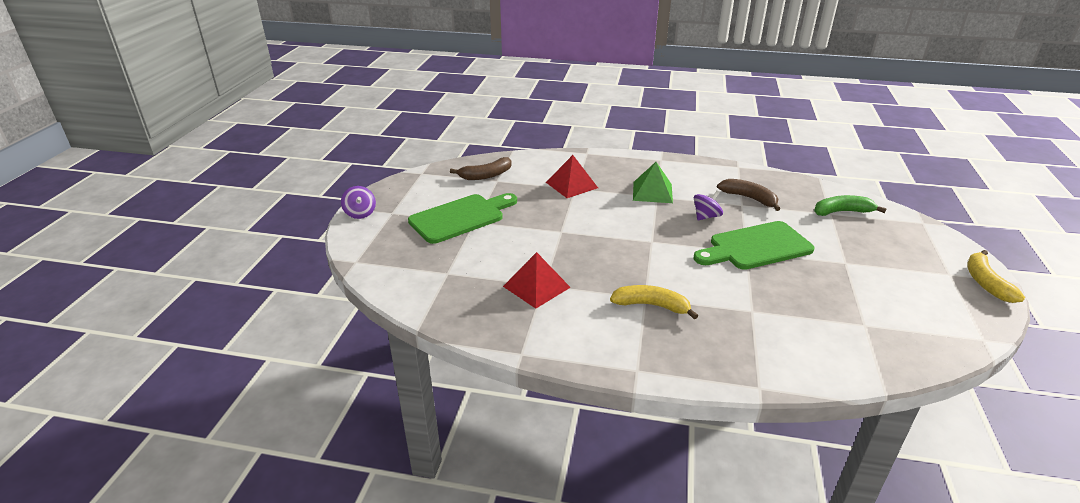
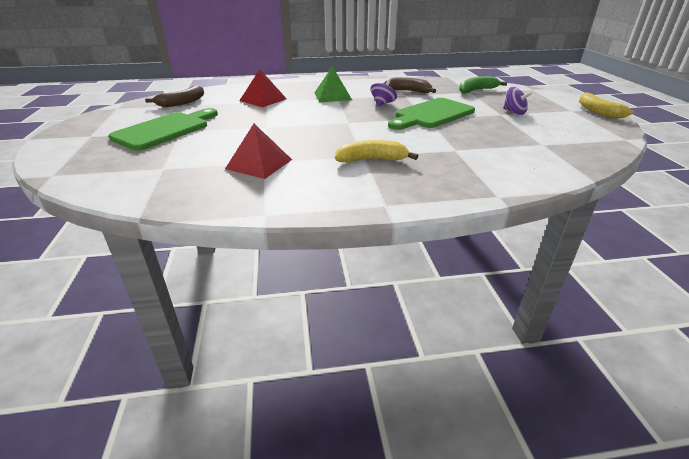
camera: 20 degrees left, 0 degrees up
(360, 213) = (53, 140): purple spinning top -> purple spinning top (514, 112)

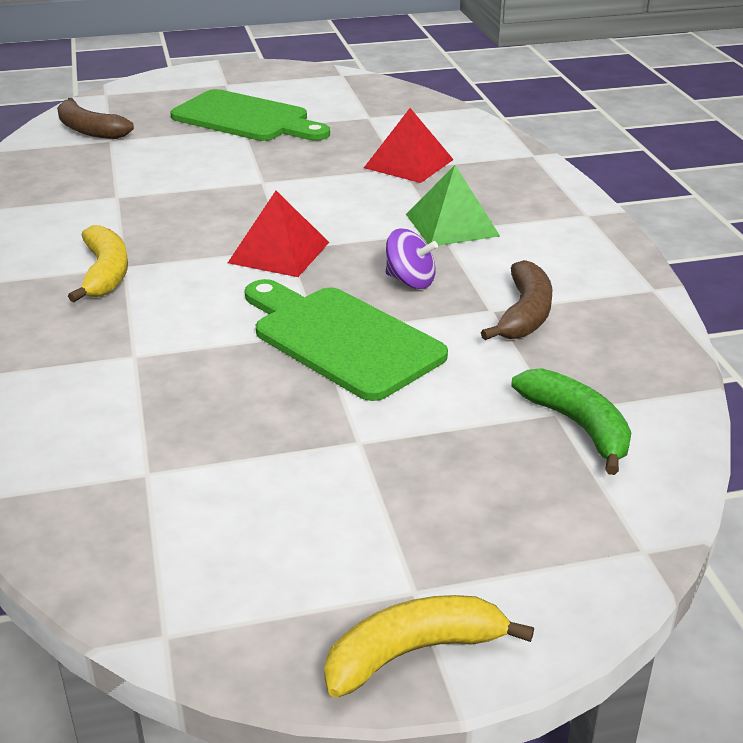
camera: 85 degrees right, 0 degrees up
(182, 102) = (376, 108): brown banana -> brown banana (89, 130)
(259, 164) = (109, 193): red pyramid -> red pyramid (279, 252)
(514, 112) = (377, 466): purple spinning top -> none

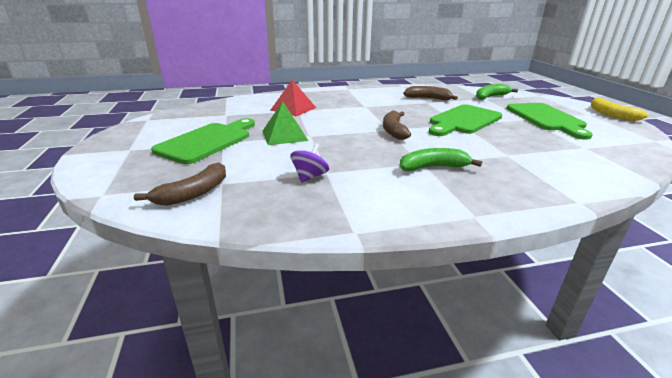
camera: 90 degrees left, 5 degrees down
(105, 273) = (433, 167): yellow banana -> green banana
(279, 252) = (394, 131): red pyramid -> brown banana
(362, 479) = (546, 118): none -> green cutting board
(410, 281) = (411, 111): purple spinning top -> purple spinning top (310, 177)
(452, 225) = (359, 104): green pyramid -> green pyramid (284, 135)

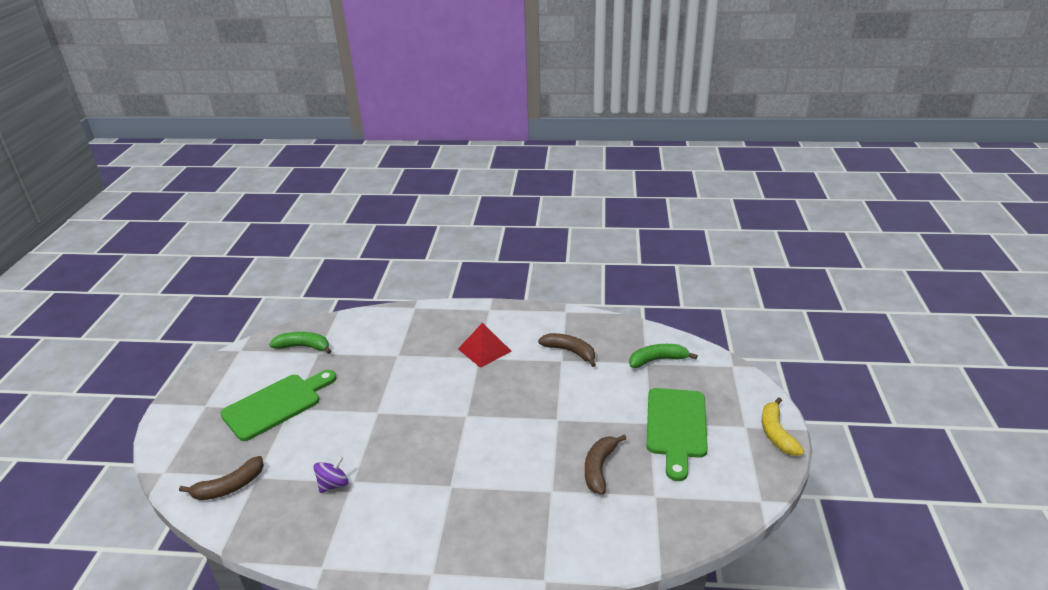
camera: 20 degrees right, 5 degrees up
(284, 135) = (353, 407): green pyramid -> none
(293, 109) = (394, 351): red pyramid -> red pyramid (484, 350)
(394, 131) = (470, 419): brown banana -> brown banana (599, 468)
(433, 167) = (455, 495): green banana -> green banana (303, 347)
(463, 120) = (567, 412): green cutting board -> none

